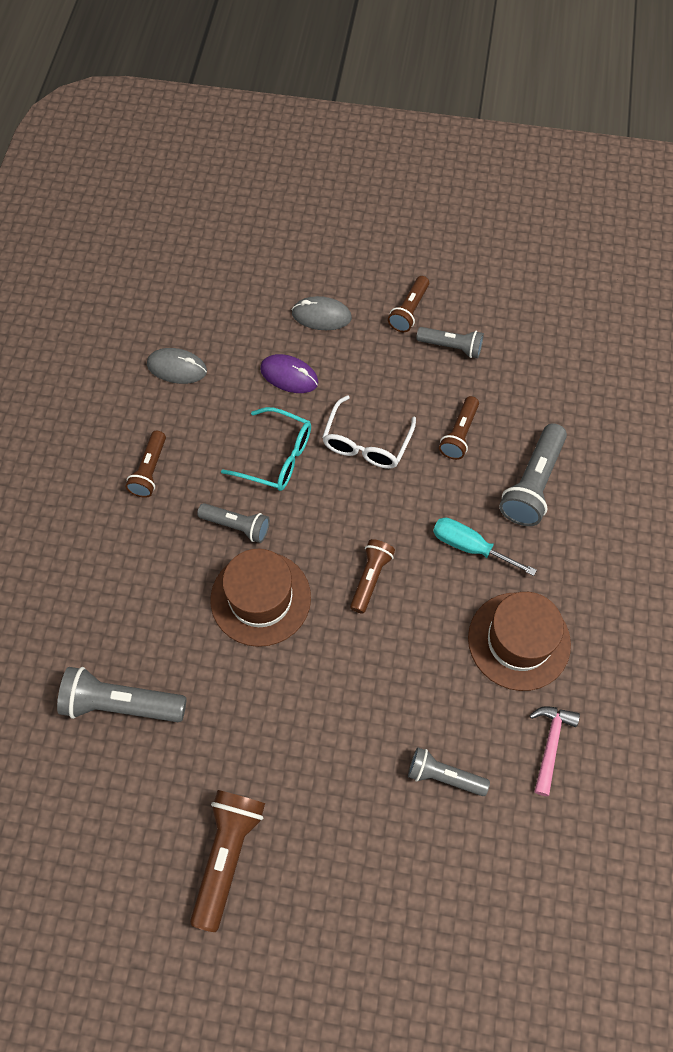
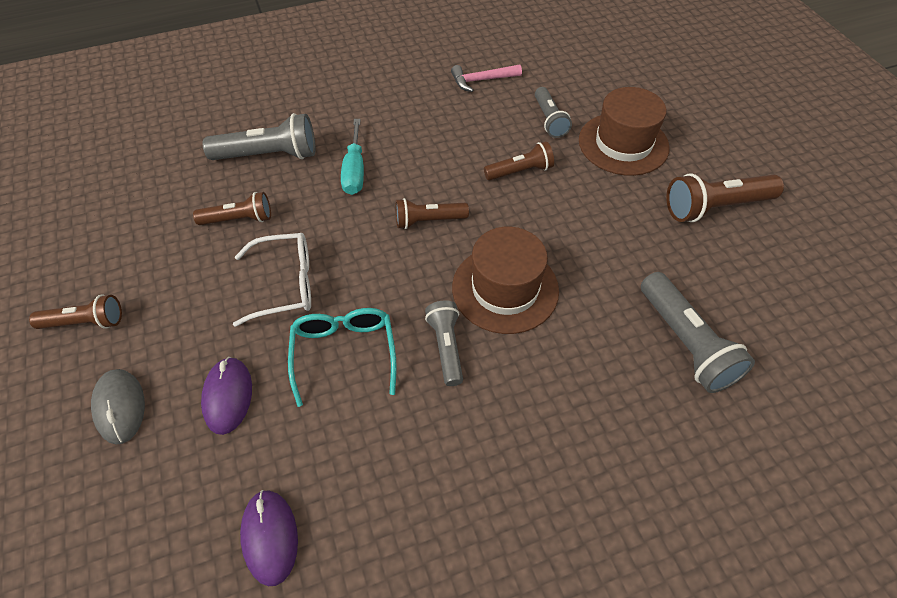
camera: 120 degrees left, 10 degrees down
(149, 470) = (435, 475): brown flashlight -> brown flashlight (520, 171)
(177, 368) = (270, 537): grey mouse -> purple mouse
(451, 347) = (128, 265): grey flashlight -> none
(519, 641) = (417, 118): brown hat -> brown hat (623, 144)

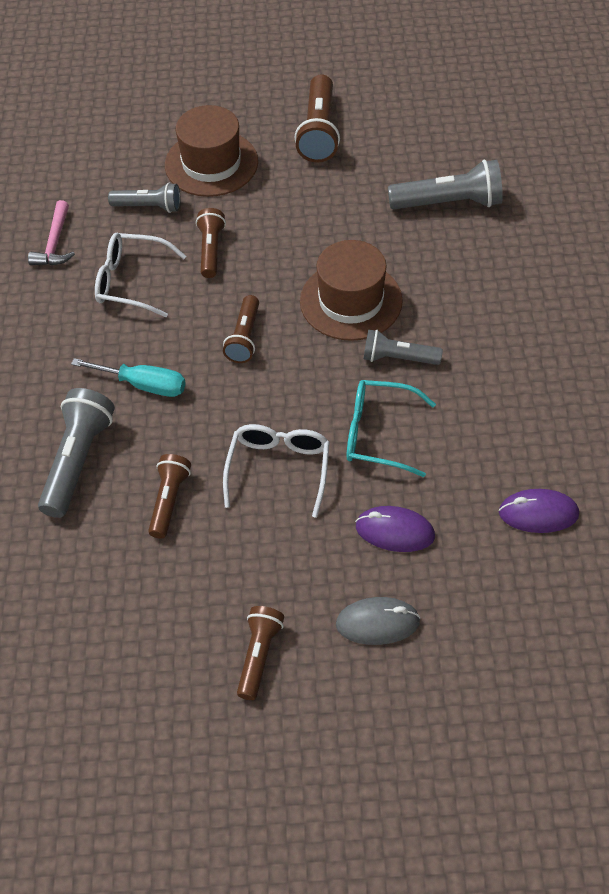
camera: 70 degrees left, 0 degrees up
(461, 133) = (131, 281): none -> white glasses

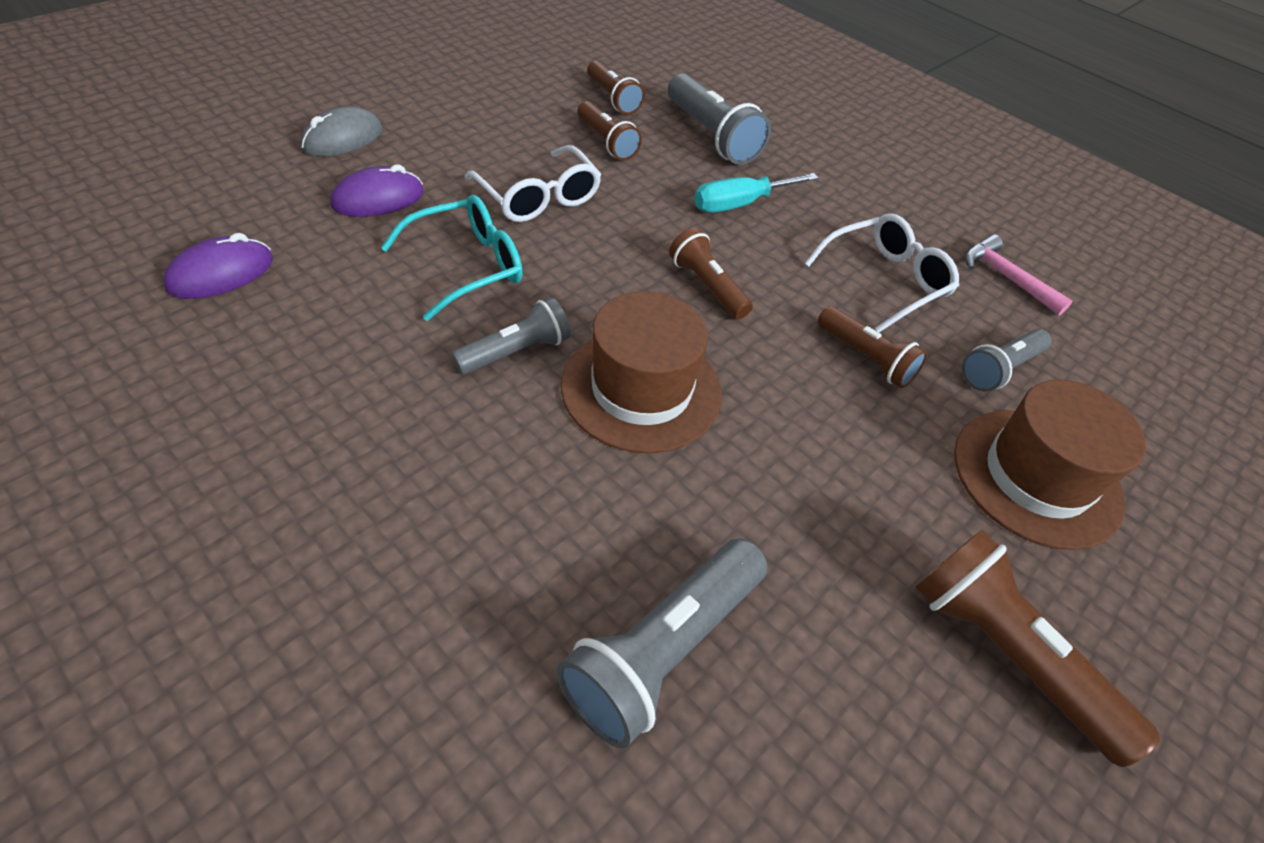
camera: 130 degrees right, 5 degrees down
(259, 656) = (428, 92): brown flashlight -> brown flashlight (612, 98)

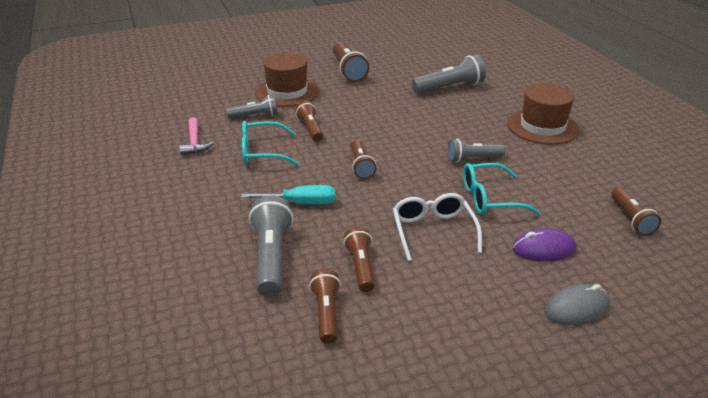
camera: 150 degrees left, 15 degrees down
(221, 273) = (631, 219): purple mouse -> brown flashlight
(641, 389) = (421, 137): brown hat -> brown hat (542, 126)
(885, 280) = (261, 152): white glasses -> turquoise glasses

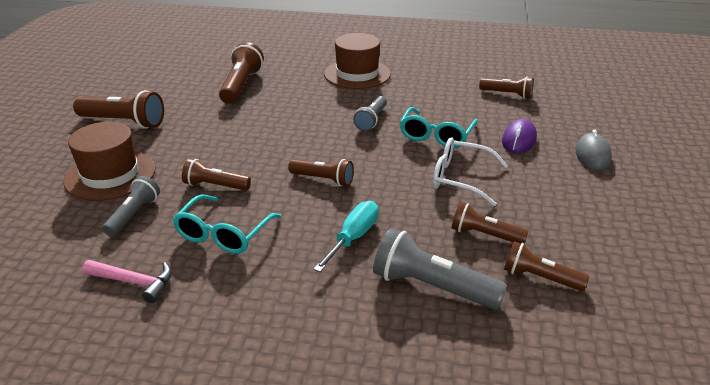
camera: 60 degrees left, 0 degrees up
(449, 88) = (241, 85): grey flashlight -> brown flashlight

